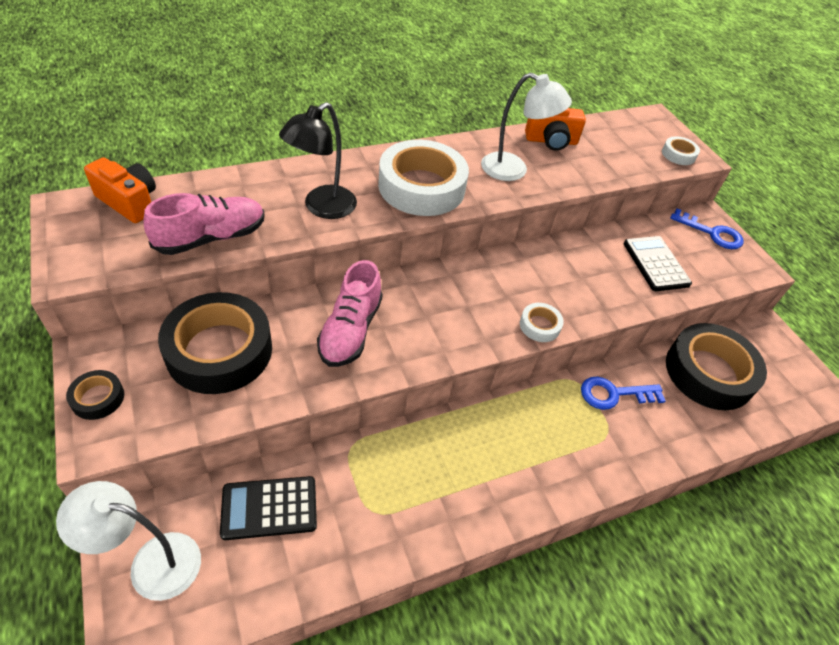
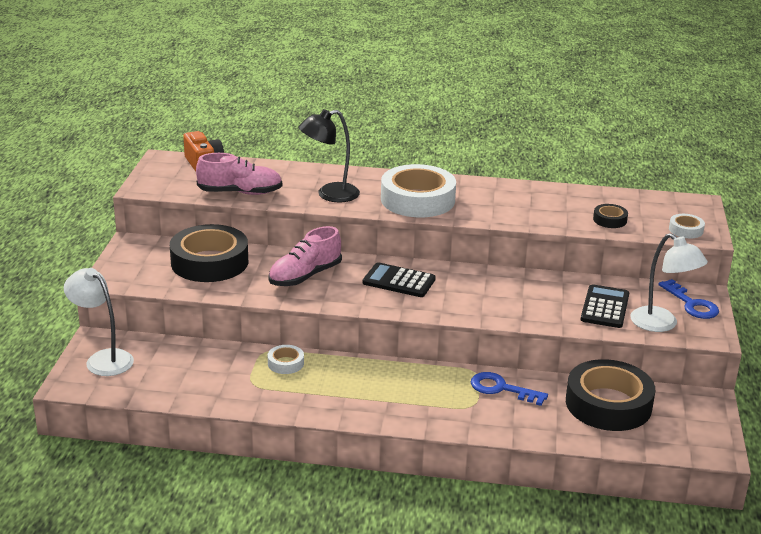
camera: 35 degrees right, 20 degrees down
(98, 398) = (122, 263): black tape -> black tape (610, 220)
(269, 508) = (188, 360): black calculator -> black calculator (399, 281)
(513, 170) = (508, 207): white lamp -> white lamp (661, 324)
(539, 326) = (453, 312): white tape -> white tape (285, 363)
(551, 141) = (566, 197): orange camera -> none

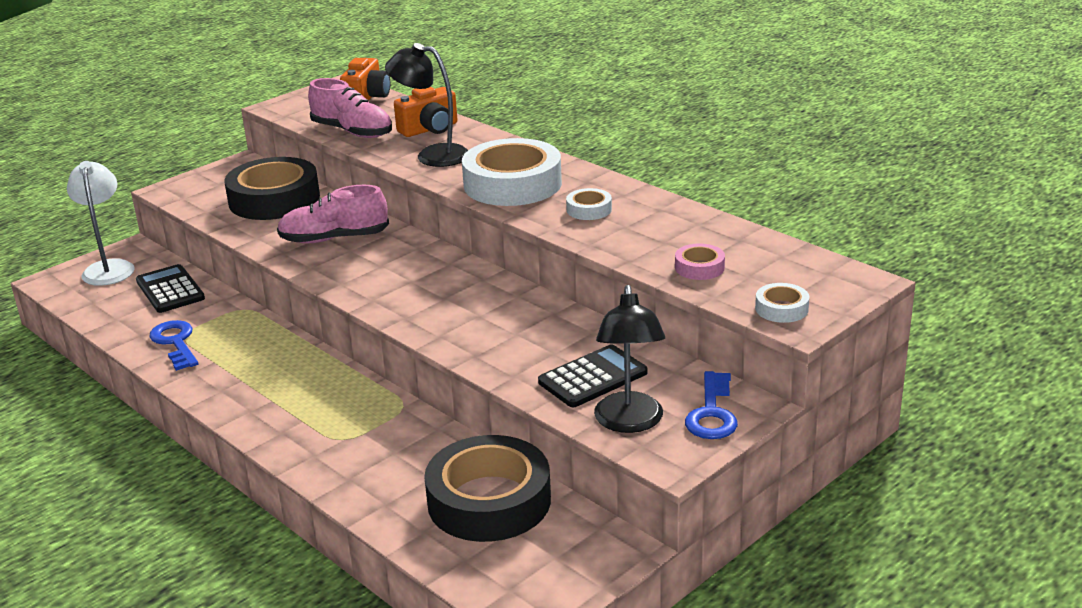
camera: 40 degrees right, 0 degrees up
(285, 363) = (242, 327): white tape -> white tape (589, 210)
(294, 177) = (430, 129): none -> orange camera
(399, 281) = (414, 272): black calculator -> black calculator (170, 290)
(502, 389) = (401, 434): blue key -> blue key (175, 343)
(610, 220) = (699, 267): black tape -> pink tape
(661, 324) = (629, 422): white lamp -> black lamp

